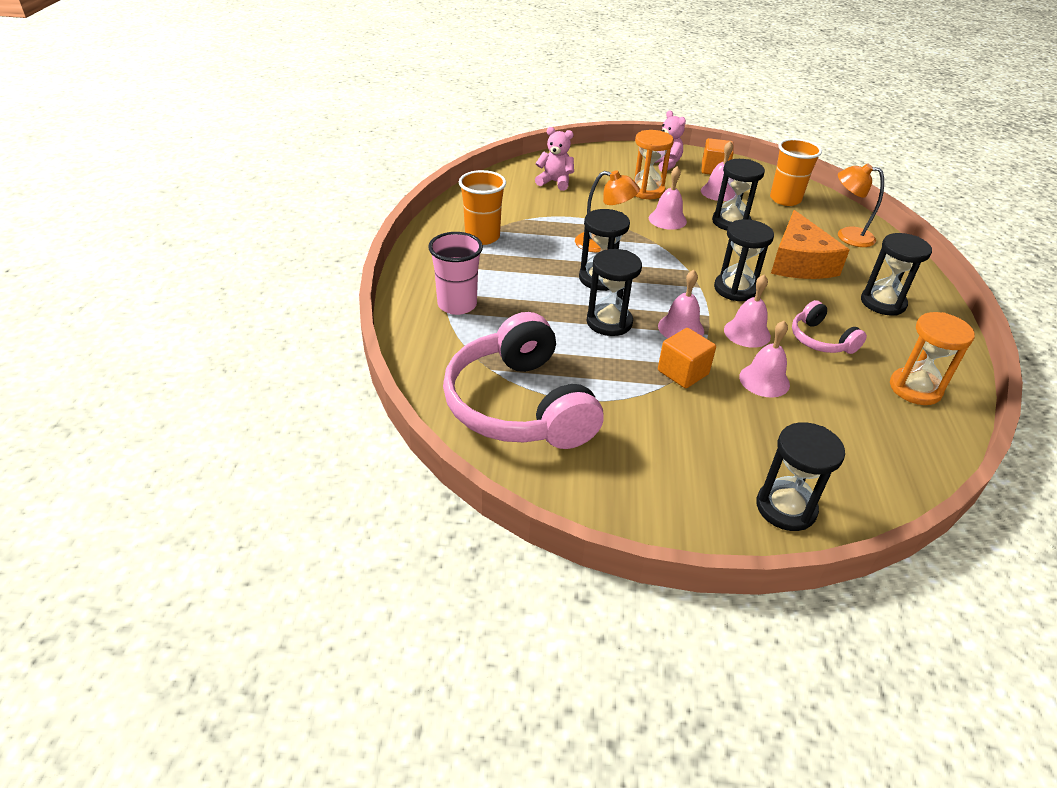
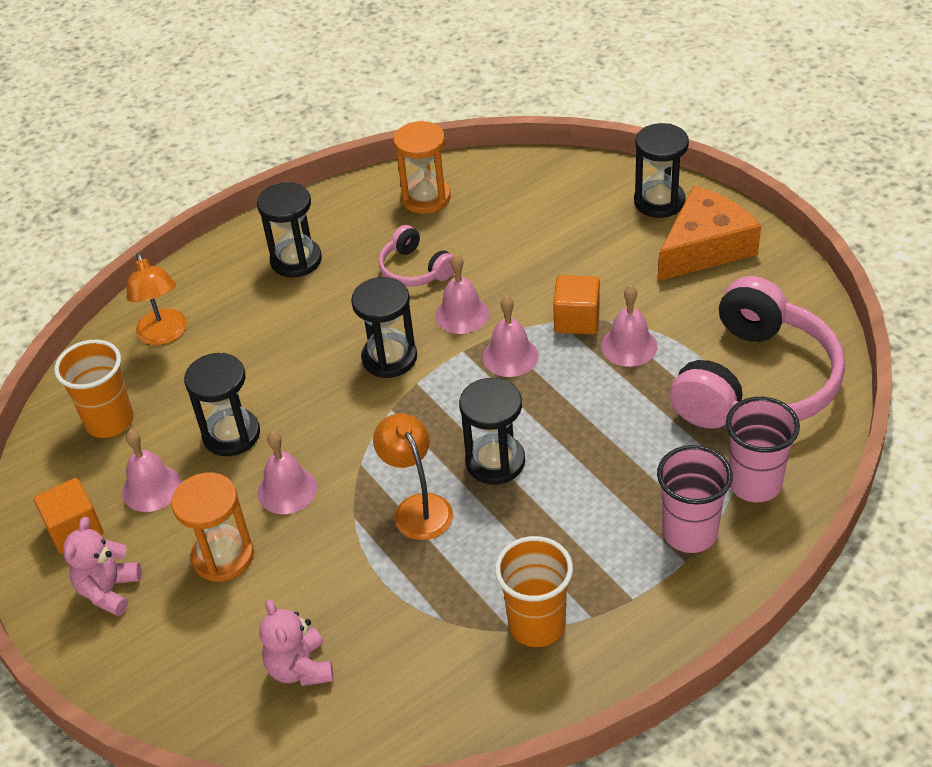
camera: 125 degrees left, 5 degrees up
(449, 346) = (754, 483): none -> pink cup
(609, 322) = (565, 406): black hourglass -> none
(764, 380) = (523, 273): pink bell -> pink bell (629, 346)
(799, 262) = (273, 342): orange cheese -> orange cheese (705, 247)
(821, 340) = (415, 269): pink headphones -> pink headphones turned 120 degrees clockwise

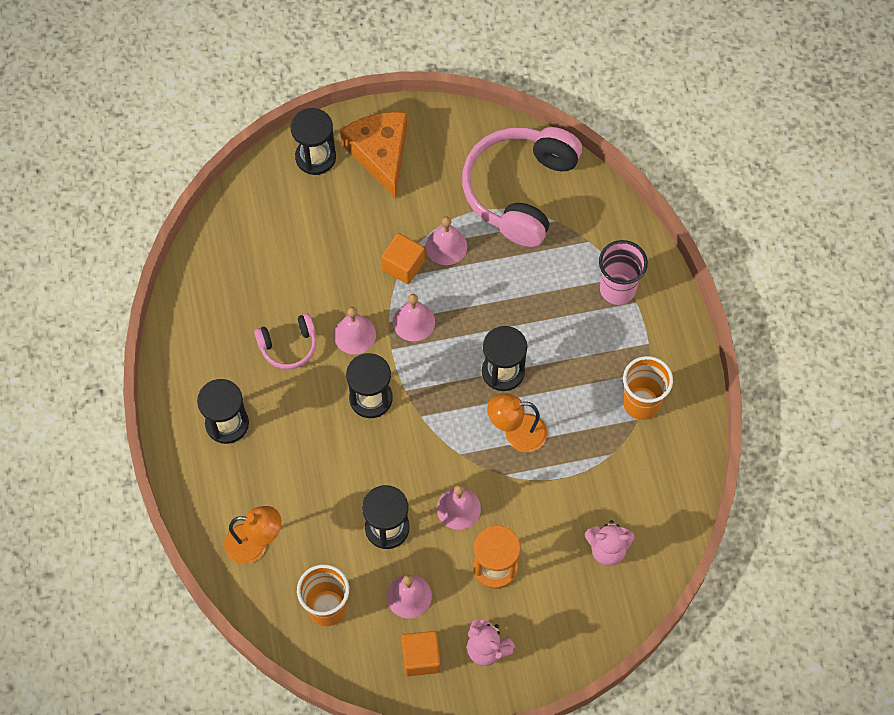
camera: 70 degrees left, 20 degrees up
(426, 198) = (212, 307): orange hourglass -> none
(754, 483) = (599, 235): pink cup -> none
(756, 382) = (520, 190): pink headphones -> pink headphones turned 120 degrees counterclockwise

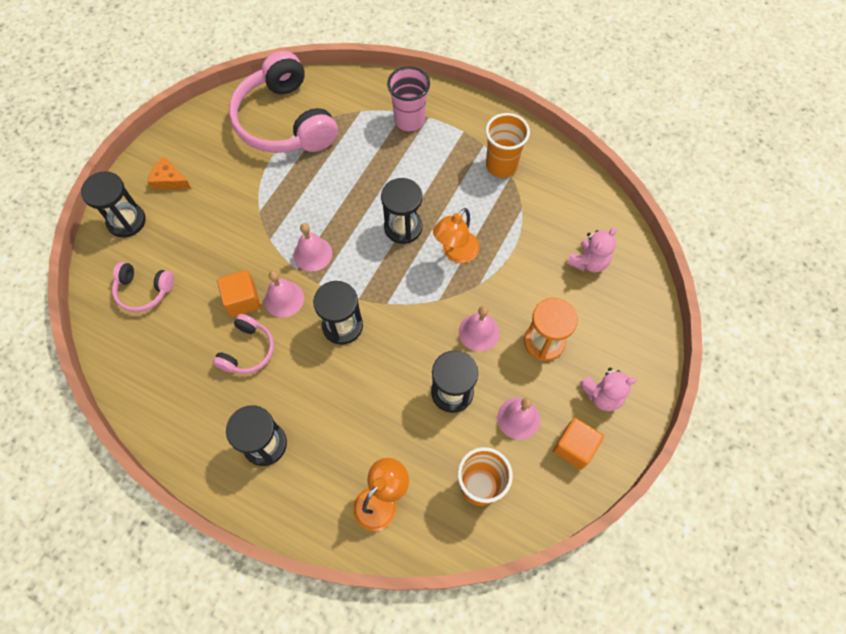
camera: 50 degrees left, 0 degrees up
(270, 226) = (144, 290): none -> pink headphones
(380, 154) = (169, 180): orange cheese -> orange cheese, size x0.52
(403, 265) = (265, 228): orange cube -> orange cube (243, 300)
(446, 246) = (278, 192): pink bell -> none

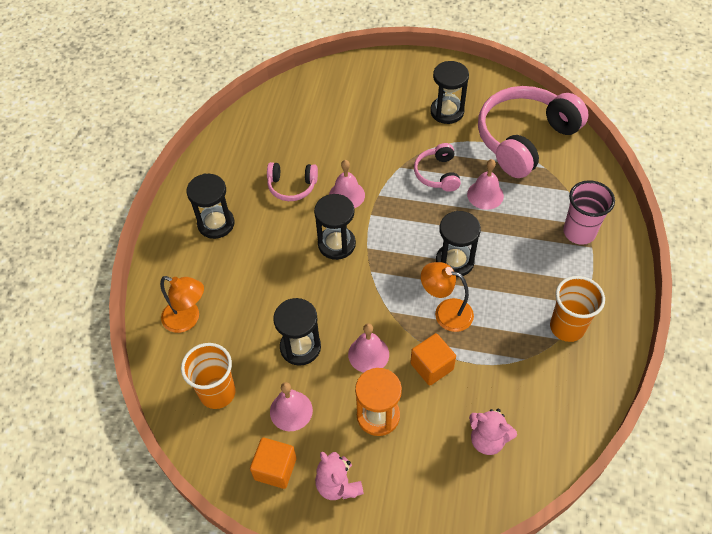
camera: 75 degrees right, 10 degrees down
(126, 221) = (376, 72): black hourglass -> black hourglass (447, 112)
(144, 290) = (320, 105): pink headphones -> pink headphones (437, 174)
(169, 180) = (426, 84): orange cheese -> none
(243, 300) = (335, 168): orange cube -> orange cube (431, 366)
(312, 254) = (398, 201): pink bell -> pink bell (485, 195)

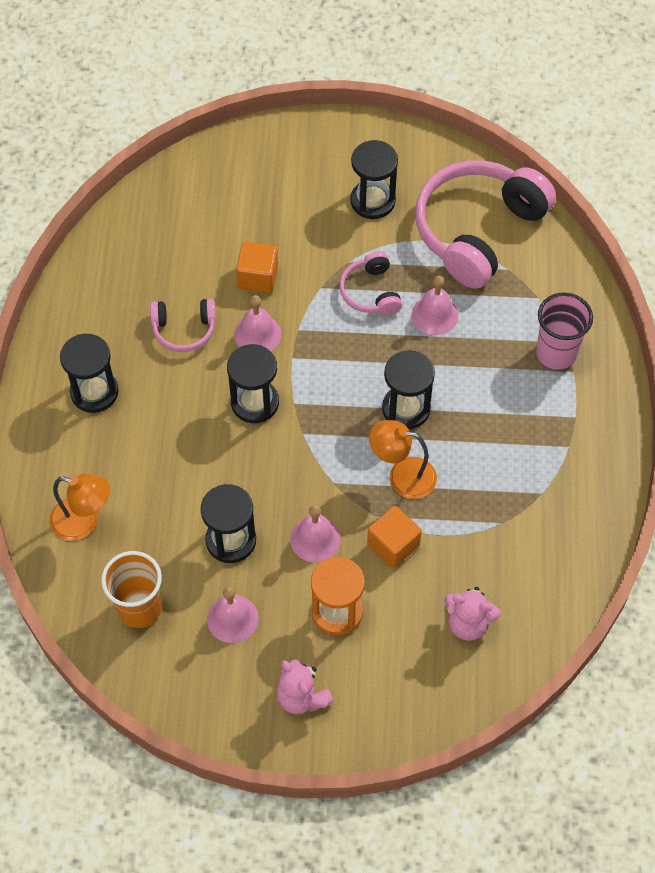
camera: 10 degrees left, 5 degrees up
(275, 469) = (225, 688): orange cube -> orange cube (258, 277)
(567, 327) = (550, 477): orange cup -> none

